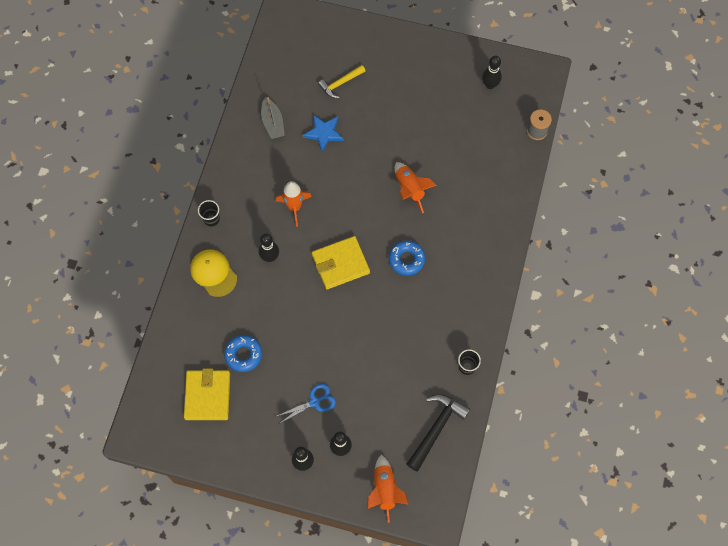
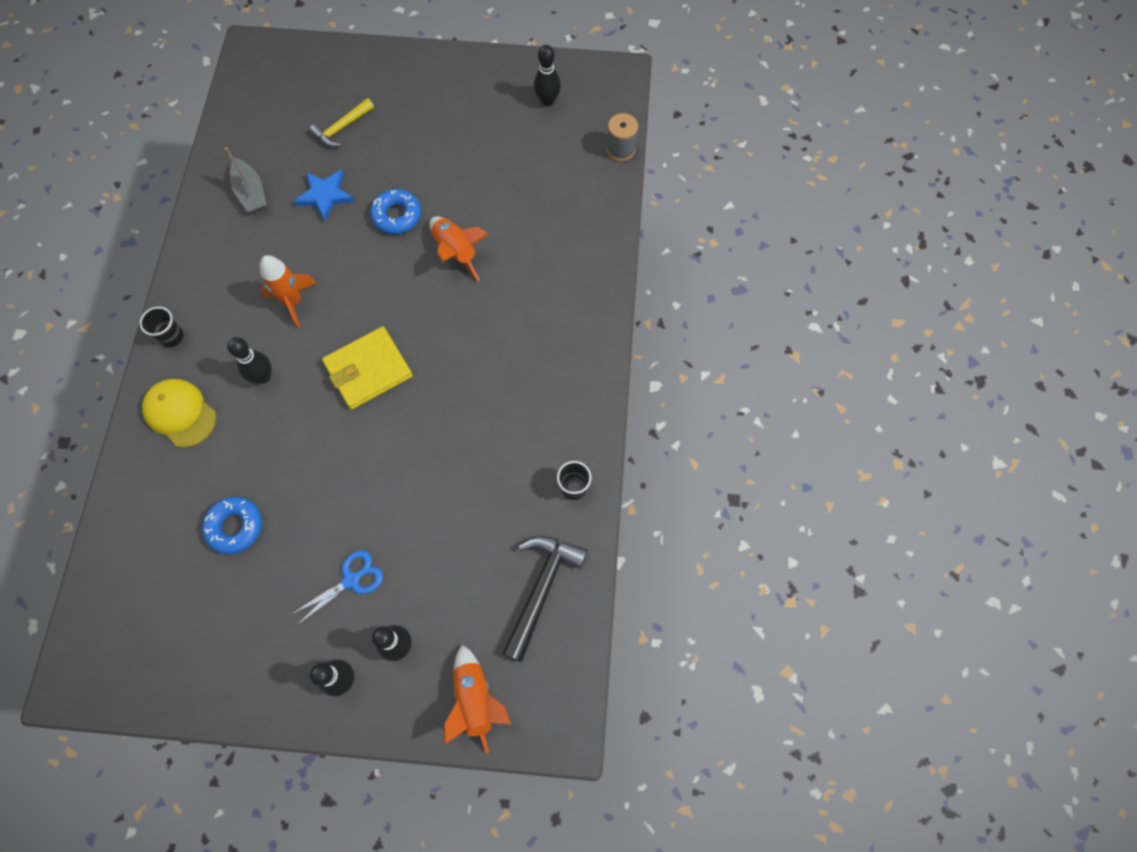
camera: 10 degrees left, 0 degrees up
(207, 396) = (183, 600): yellow wallet -> none
(406, 259) = (464, 348): blue donut -> blue donut (397, 215)

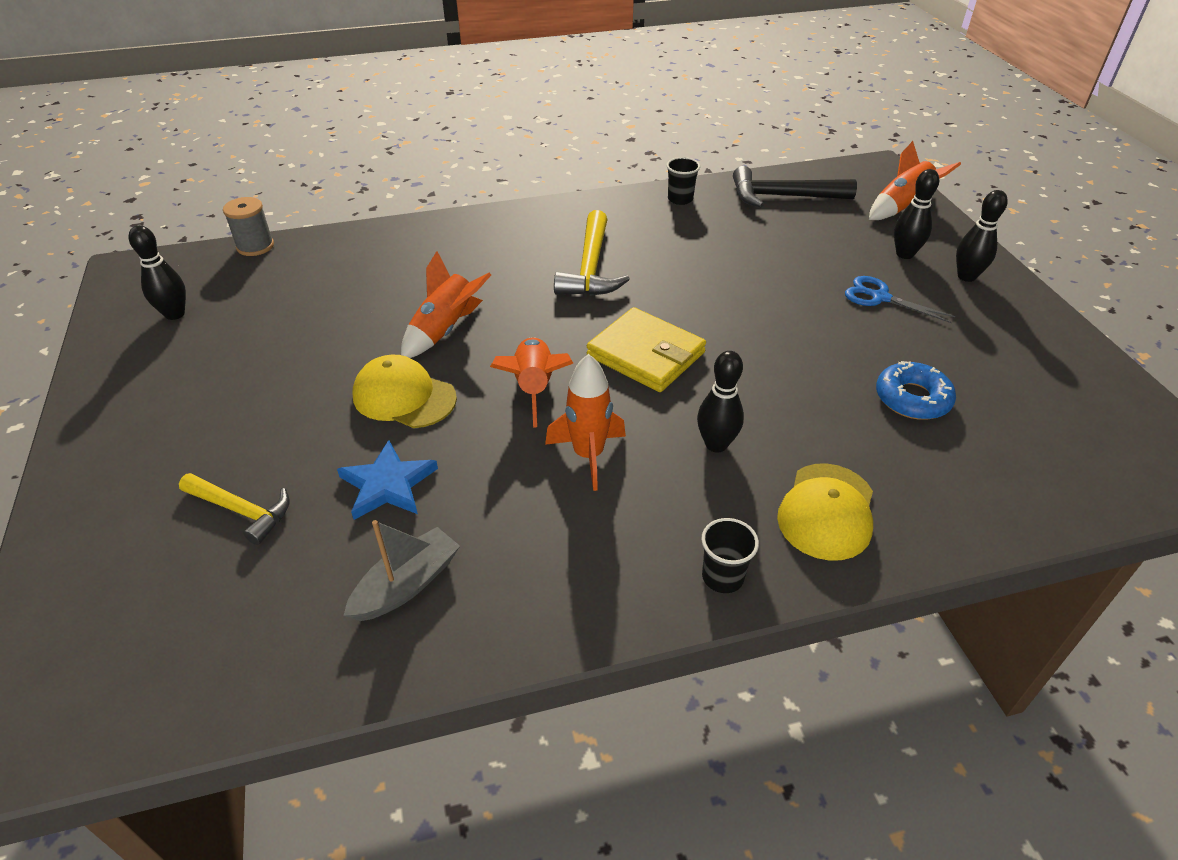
camera: 110 degrees left, 25 degrees down
(368, 290) = (534, 388): none -> orange rocket
(397, 215) = (404, 397): blue donut -> yellow cap
(492, 370) = (590, 268): none -> yellow hammer

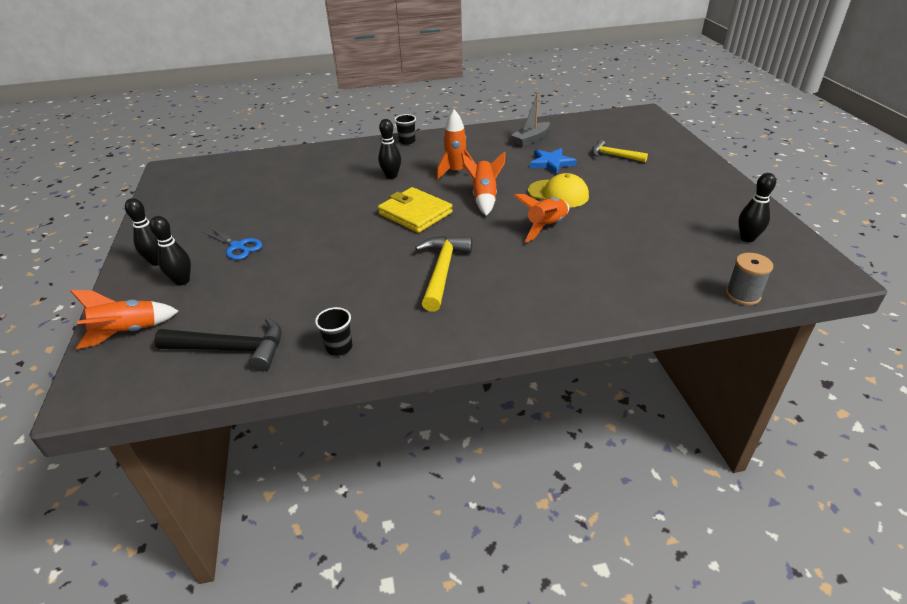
camera: 175 degrees left, 5 degrees down
(827, 511) = (353, 156): yellow cap -> none
(912, 398) = (275, 193): blue donut -> none

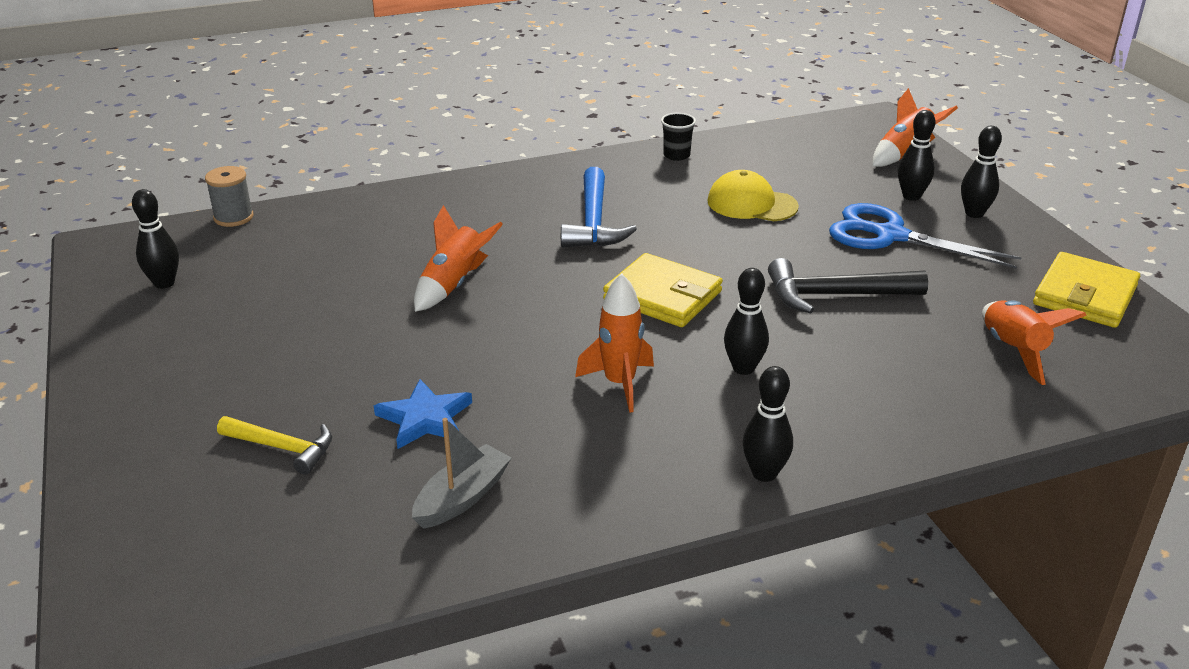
camera: 170 degrees right, 5 degrees down
(174, 202) = (1085, 295): none -> yellow wallet
(231, 349) = (783, 149): black hammer -> black hammer (835, 295)
(237, 247) = (890, 235): blue scissors -> blue scissors, size x1.72
(407, 141) = (764, 473): black cup -> black bowling pin
(442, 271) = (593, 222): yellow hammer -> blue hammer
(484, 197) = (555, 330): orange rocket -> orange rocket (1013, 351)
(558, 194) = (424, 344): yellow cap -> yellow cap (751, 204)

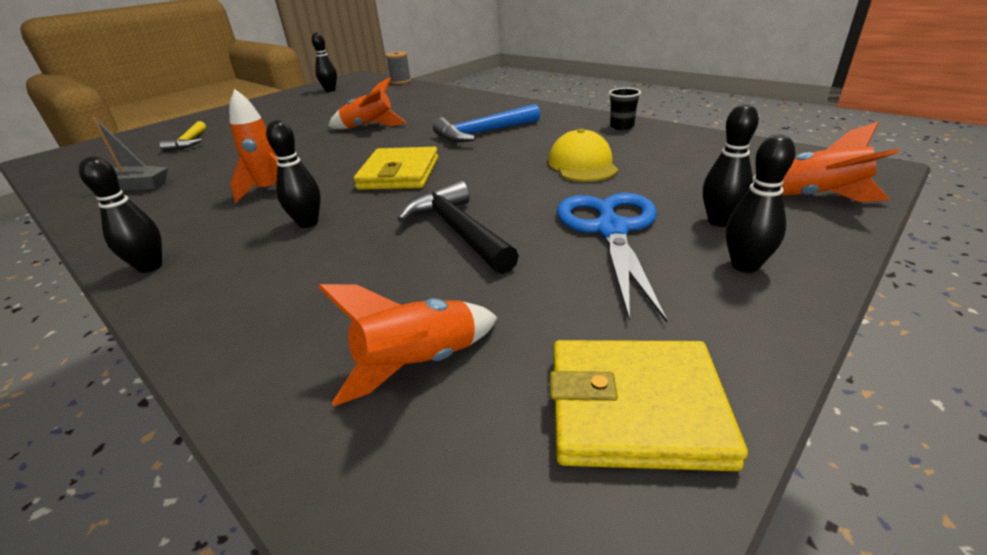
camera: 65 degrees right, 0 degrees up
(425, 418) = (219, 158): blue star -> none

